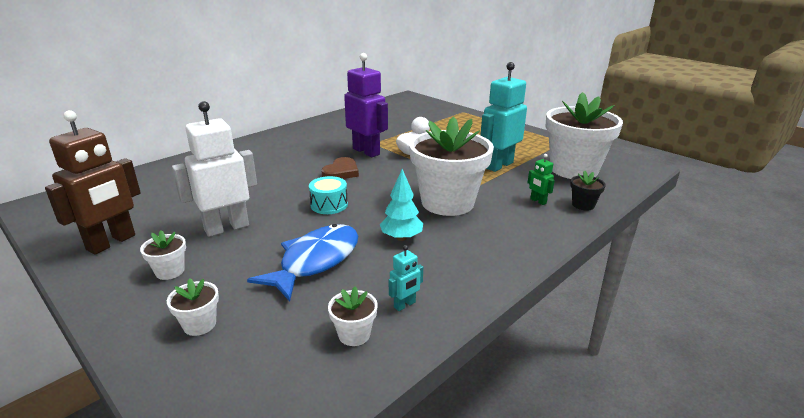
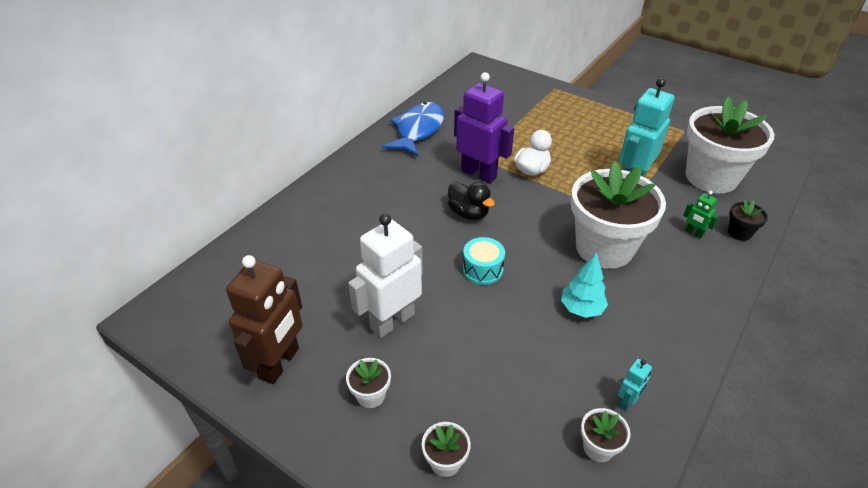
camera: 10 degrees left, 15 degrees up
(315, 261) = (512, 356): blue fish -> blue fish (418, 130)
(341, 172) = (468, 213): brown heart -> black duck

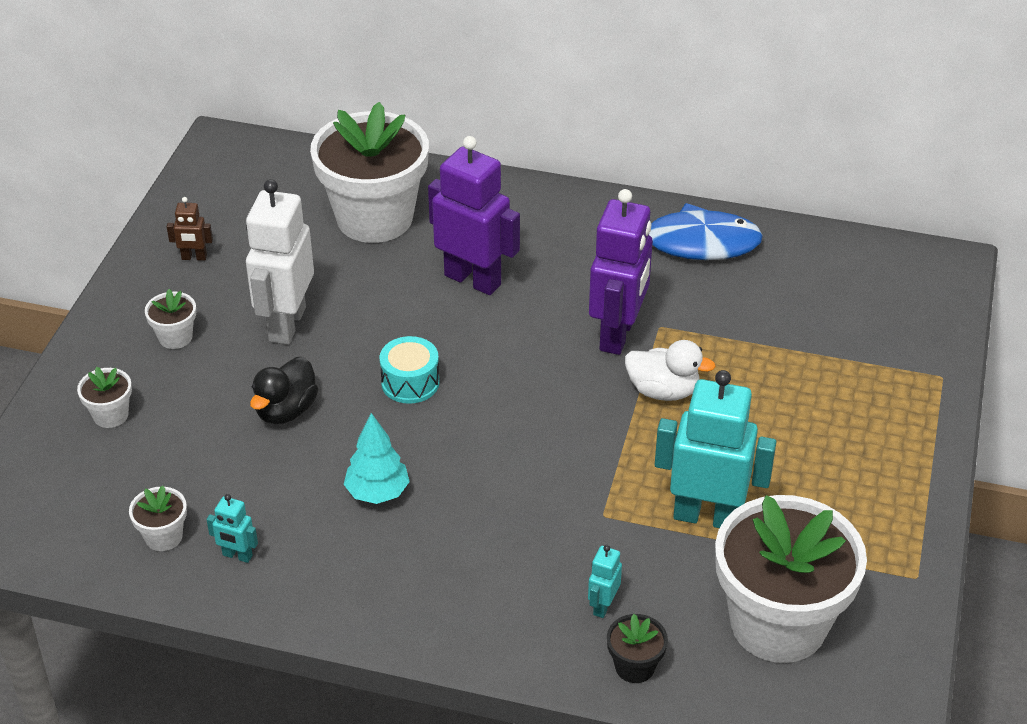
camera: 70 degrees right, 0 degrees up
(280, 363) = (194, 257): brown robot -> brown robot, size x0.44
(392, 321) = (286, 324): white robot -> white robot turned 105 degrees counterclockwise
(398, 218) = (473, 280): none -> purple robot
(468, 213) = (519, 344): black duck -> black duck (286, 410)
(604, 248) = (514, 501): white flower pot -> white flower pot (374, 218)
(693, 233) = (603, 606): green robot -> turquoise robot

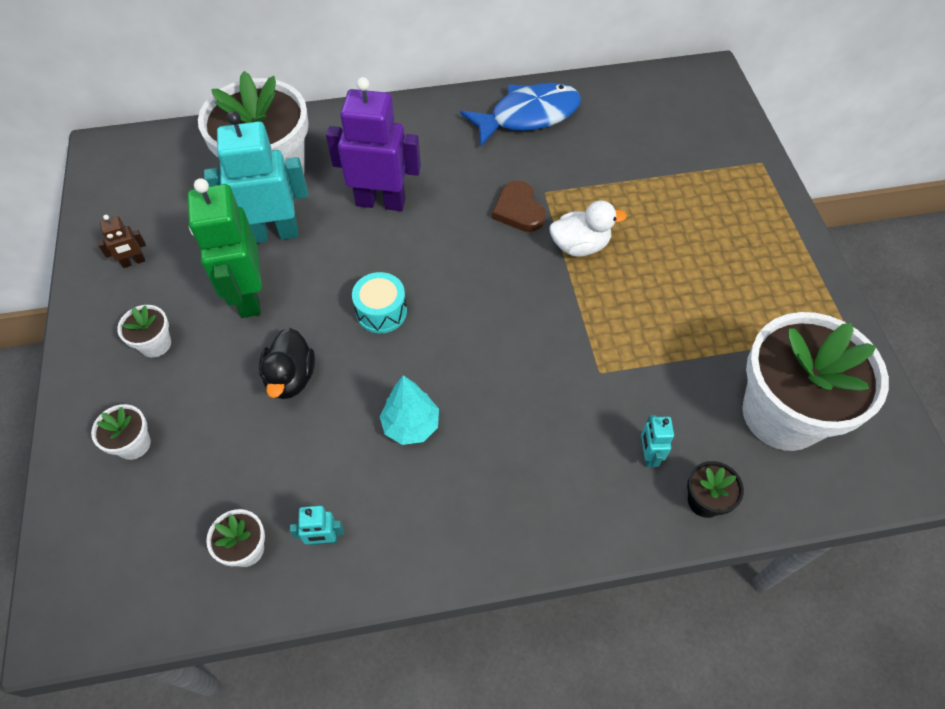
camera: 25 degrees left, 15 degrees up
(286, 324) = (248, 296): white robot -> green robot
(618, 334) = (518, 210): purple robot -> brown heart
(706, 516) = (675, 341): turquoise robot -> turquoise robot (273, 233)

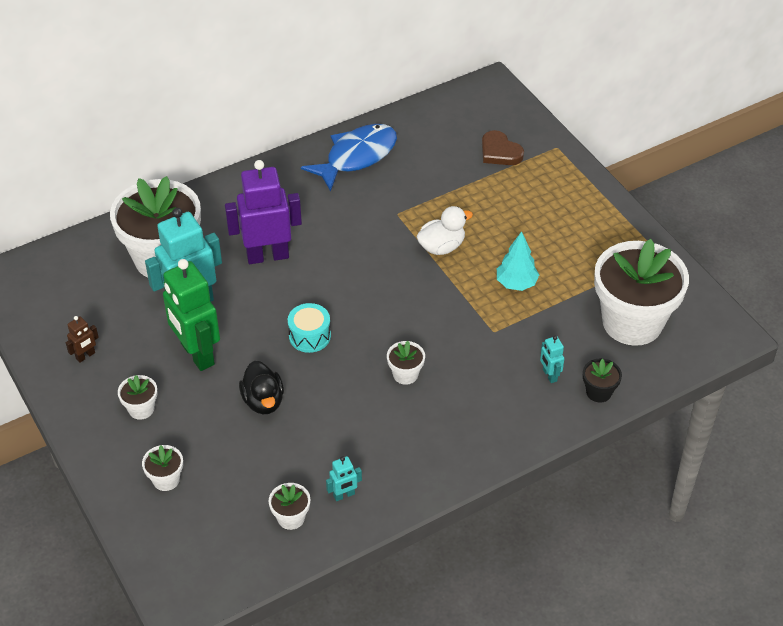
camera: 20 degrees left, 10 degrees down
(411, 425) = (371, 406): turquoise tree -> turquoise tree (516, 283)
(470, 396) = (405, 374): none -> white flower pot
(518, 210) = (382, 233): brown heart -> brown heart (500, 152)

